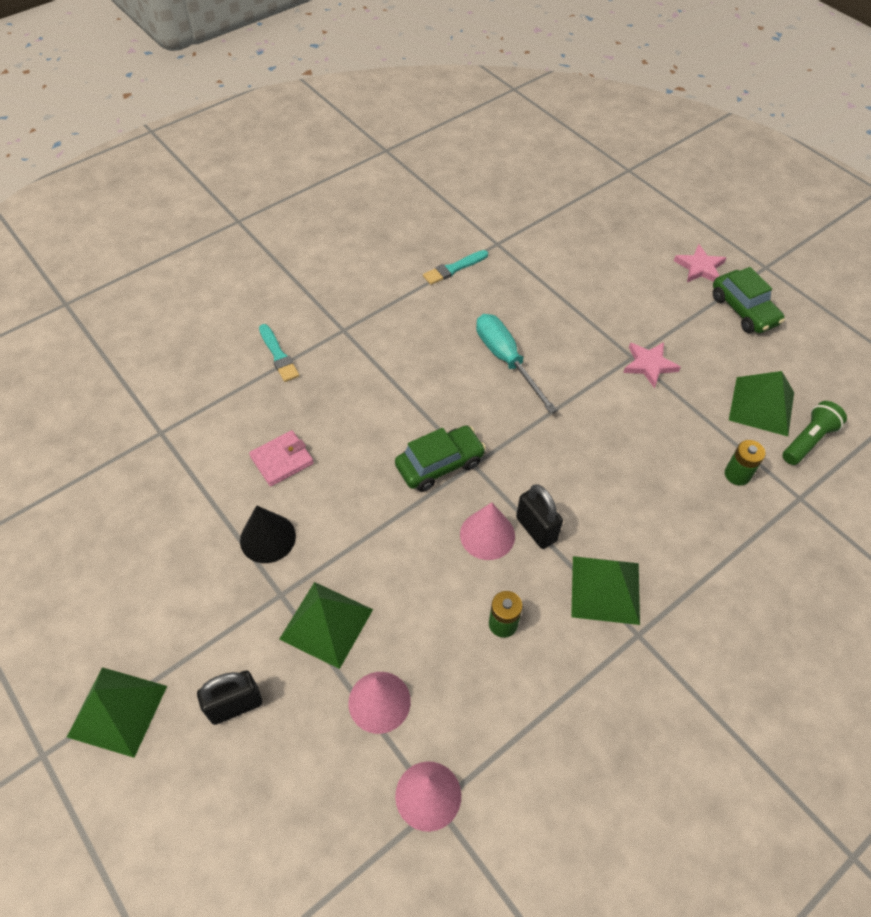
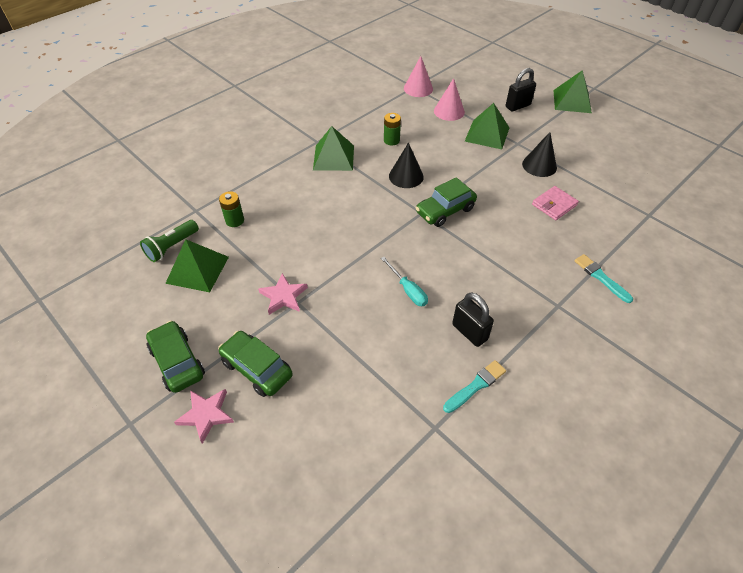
camera: 175 degrees right, 5 degrees down
(487, 535) = (406, 176): pink cone -> black cone
(506, 360) = (408, 290): turquoise screwdriver -> turquoise screwdriver, size x0.62
(536, 529) = (375, 181): black padlock -> black padlock (469, 332)
(662, 298) = (257, 368): none -> green car

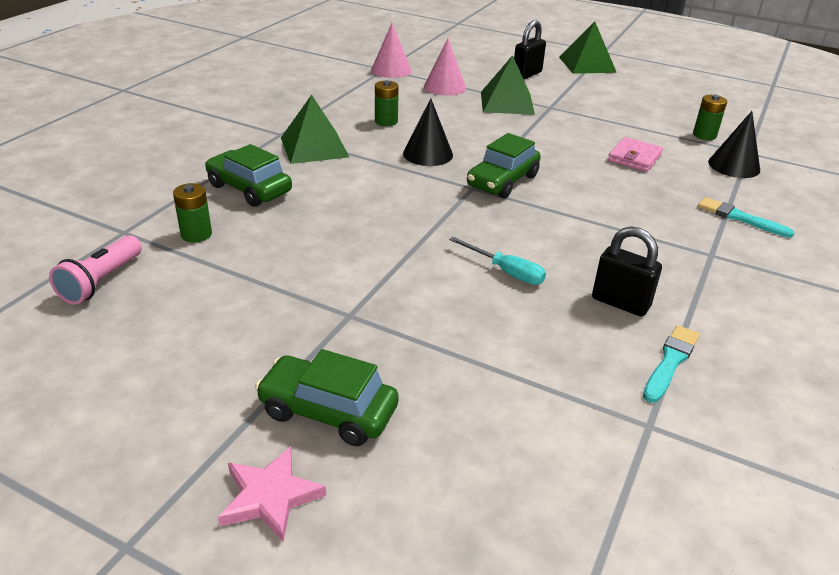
camera: 20 degrees left, 15 degrees down
(172, 247) = (101, 281): green flashlight -> pink flashlight
(177, 362) = (180, 432): green car -> green car (249, 189)
(197, 269) = (161, 303): green pyramid -> none
(283, 296) = (323, 311): pink star -> none
(539, 165) = (590, 124): black cone -> black cone (734, 166)
(624, 191) = (704, 135): none -> green battery

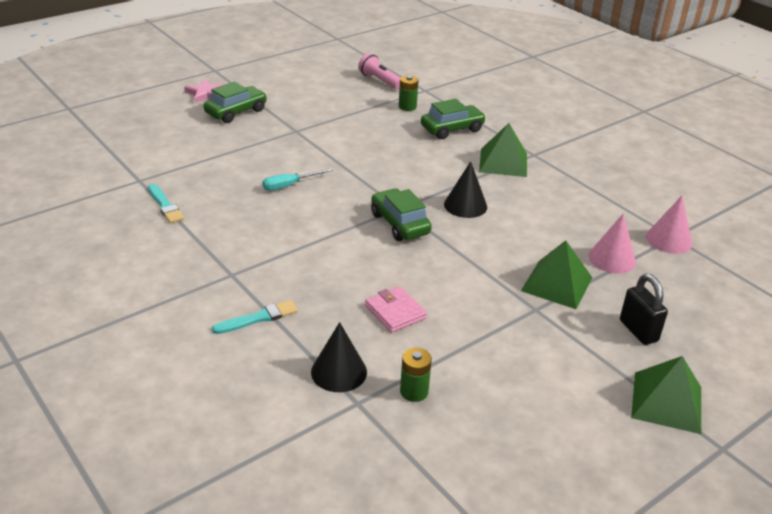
camera: 115 degrees right, 0 degrees up
(386, 121) = (538, 203): green battery -> none
(620, 303) = (224, 212): black padlock -> none

